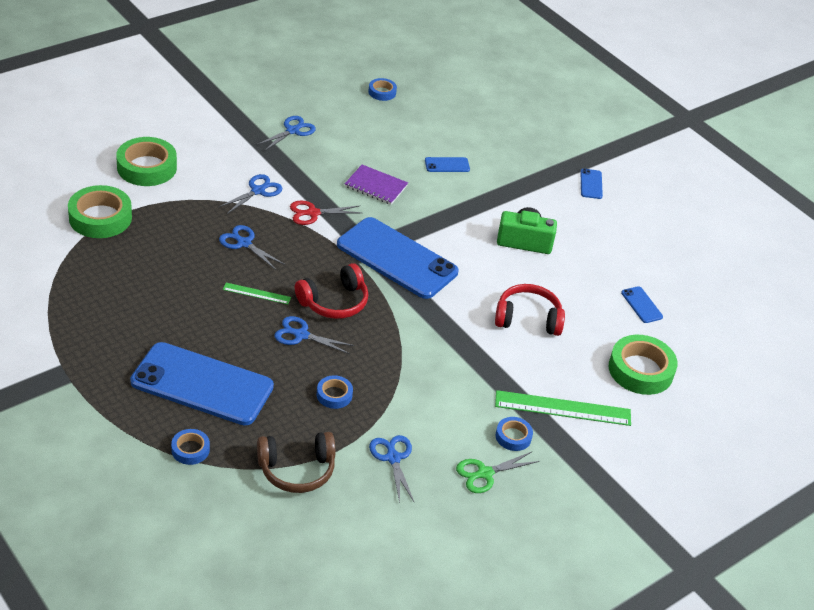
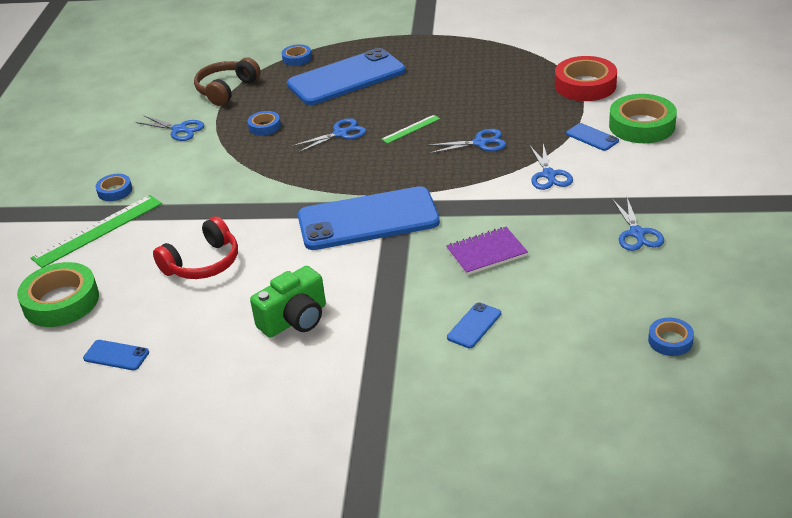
camera: 140 degrees right, 5 degrees down
(100, 218) = (585, 85): green tape -> red tape
(313, 213) = (483, 195): red scissors -> none
(334, 302) = (356, 162): red headphones -> none
(485, 473) = (109, 162): green scissors -> none
(591, 184) = (319, 441): blue phone -> blue phone (592, 137)

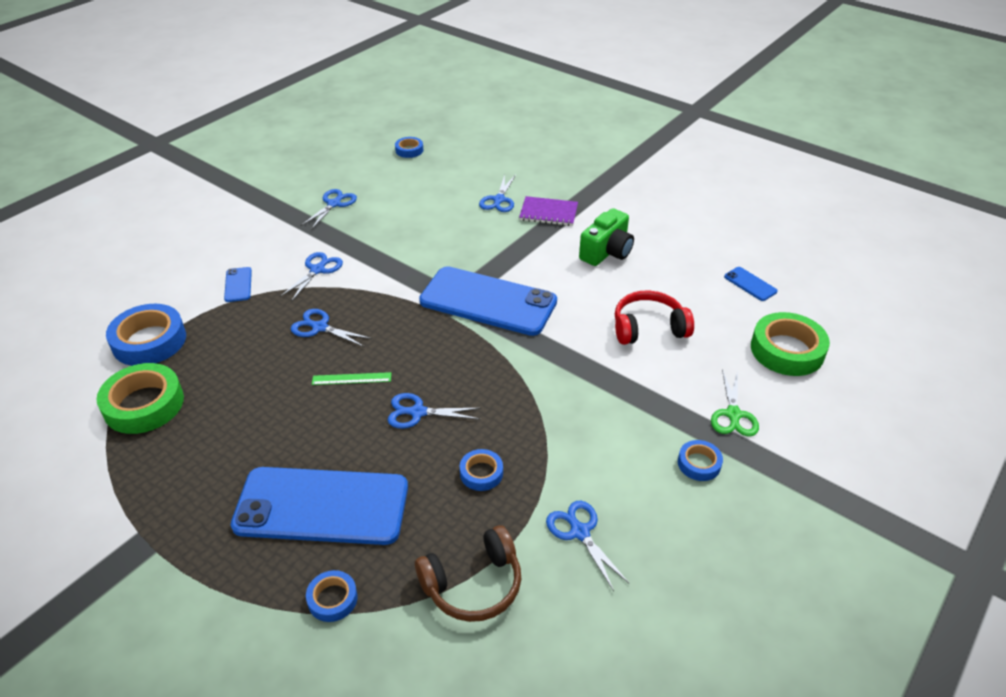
camera: 150 degrees left, 5 degrees up
(98, 230) = (733, 414): green ruler -> green scissors
(295, 319) = (606, 252): green camera -> green camera turned 135 degrees clockwise
(474, 325) = (499, 200): blue phone -> blue scissors
(486, 253) = (437, 236): purple notebook -> purple notebook (548, 213)
(585, 85) = (149, 341): red tape -> blue tape
(642, 125) = (190, 275): green tape -> green tape (144, 404)

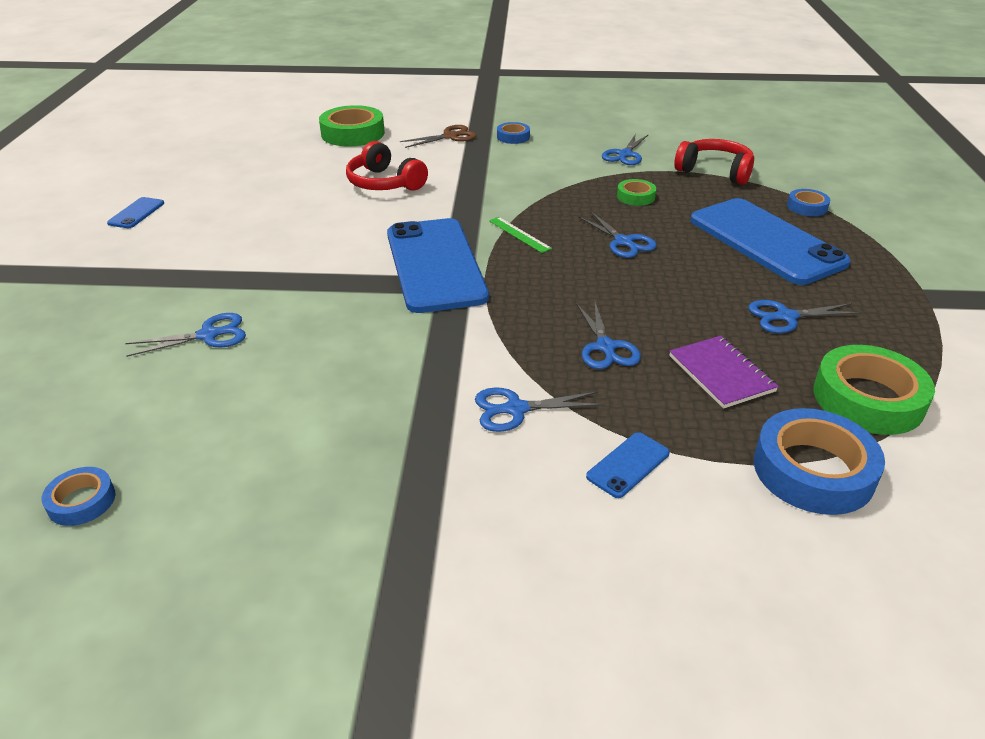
camera: 125 degrees left, 5 degrees down
(334, 204) = (340, 493): blue scissors -> blue scissors (786, 317)
(351, 378) = (639, 290): green ruler -> green ruler (519, 234)
(473, 585) = (715, 171): brown headphones -> red headphones
(481, 473) = (635, 197): blue tape -> green tape
(548, 213) = (217, 288): purple notebook -> purple notebook (721, 374)
(606, 252) = (276, 231): green camera -> none
(733, 414) = (450, 136): green scissors -> brown scissors
(750, 284) = (271, 160): blue phone -> blue phone (136, 213)

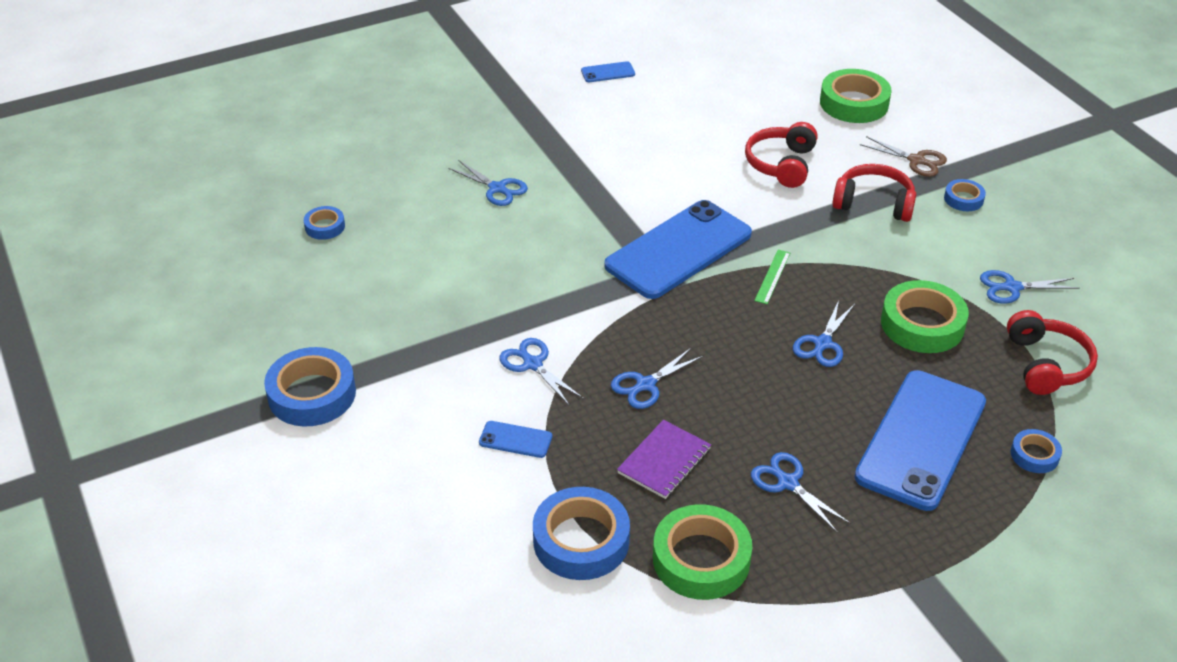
camera: 60 degrees right, 5 degrees up
(405, 638) = (312, 394): none -> blue tape
(478, 166) = (874, 203): none -> red headphones
(635, 197) = (922, 324): green tape -> green tape, size x1.92

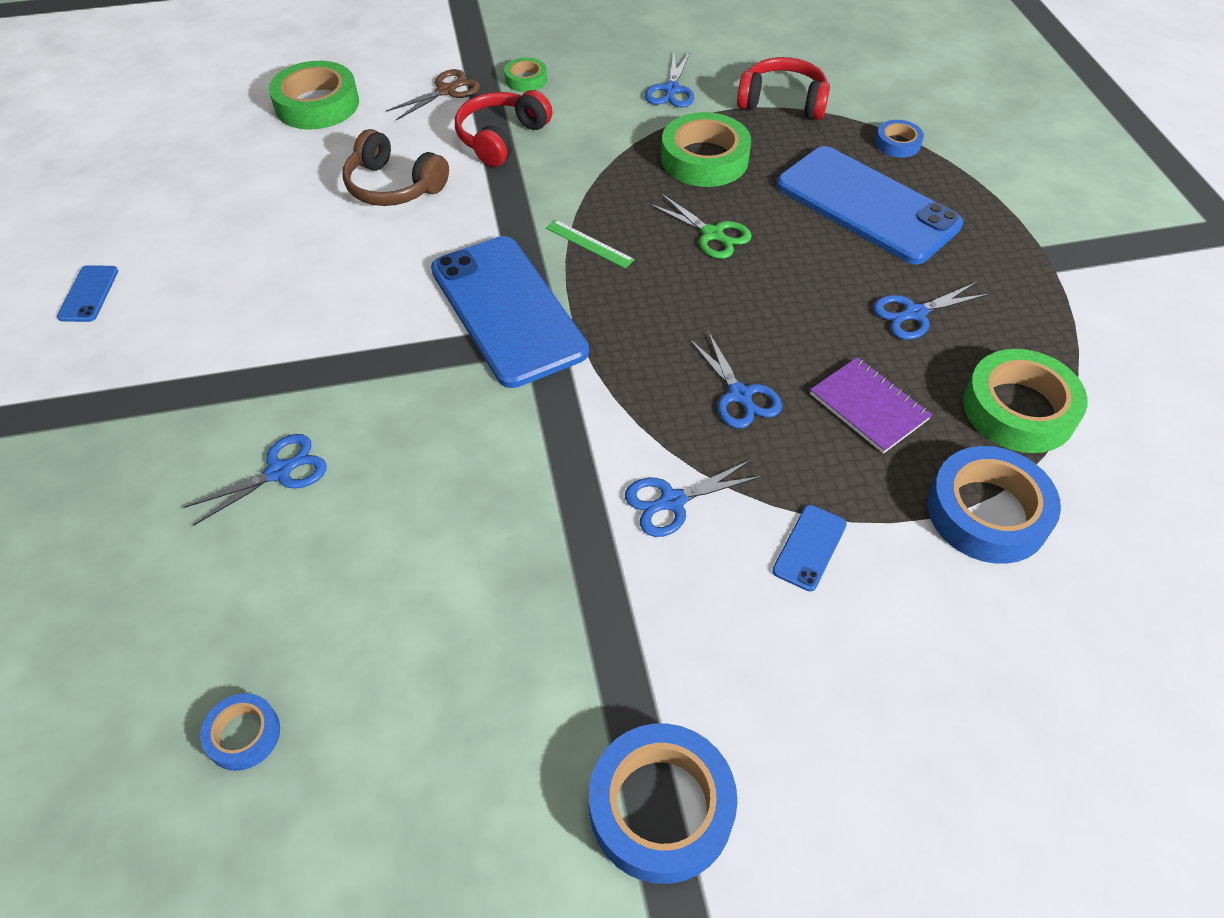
camera: 75 degrees left, 10 degrees up
(781, 164) = (393, 186): red headphones -> brown headphones
(822, 344) = (712, 234): blue scissors -> green scissors
(963, 199) = (526, 79): blue tape -> green tape

